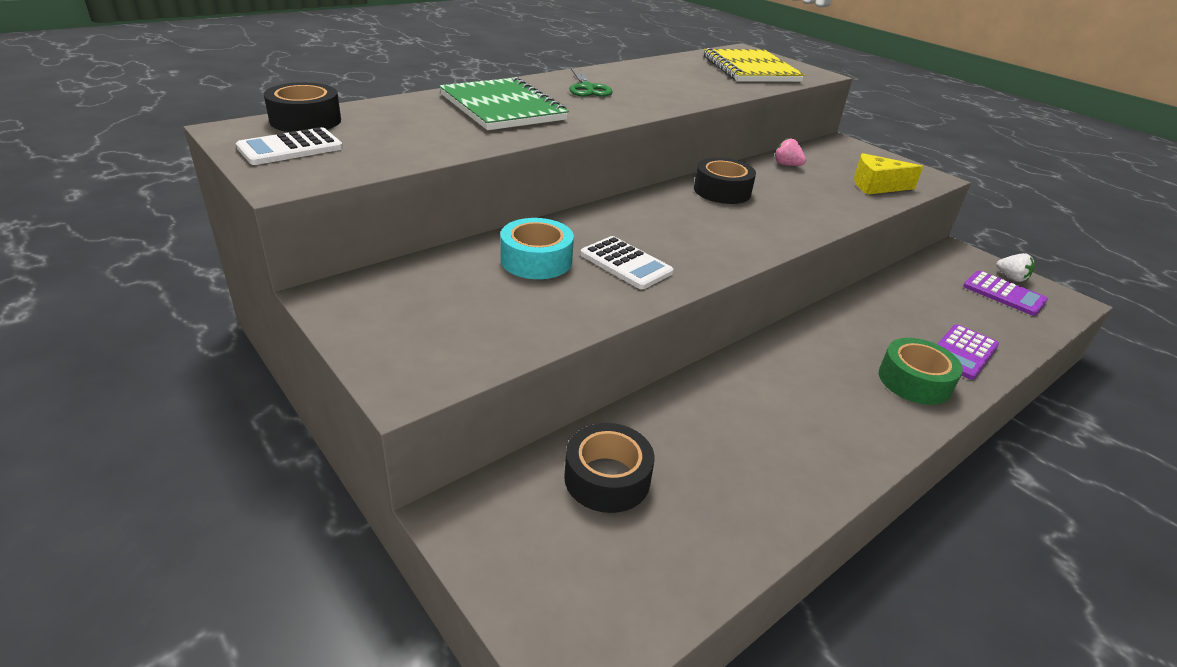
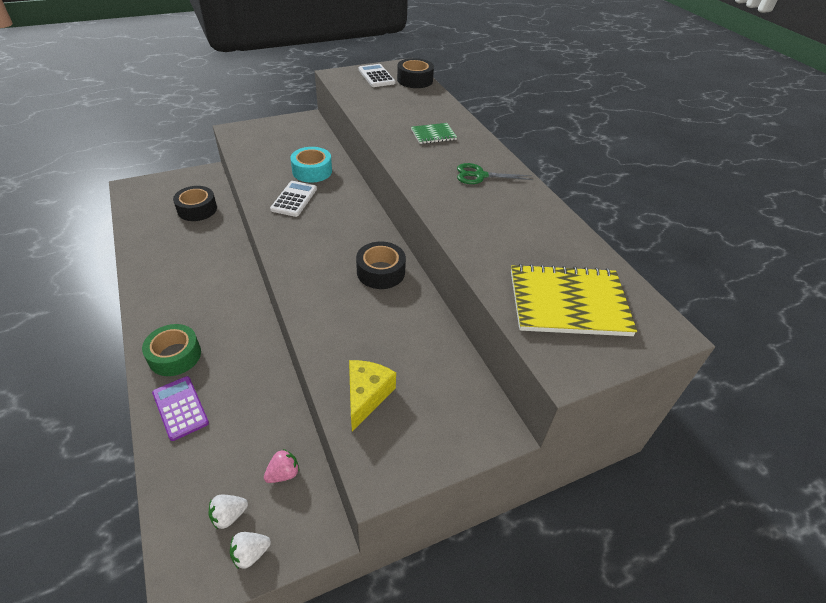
camera: 105 degrees right, 10 degrees up
(502, 107) = (433, 135): green notebook -> green notebook, size x0.50
(626, 263) = (294, 199): white calculator -> white calculator turned 135 degrees clockwise
(787, 165) = (430, 340): pink strawberry -> pink strawberry (283, 473)
(1004, 294) = (229, 515): purple calculator -> white strawberry

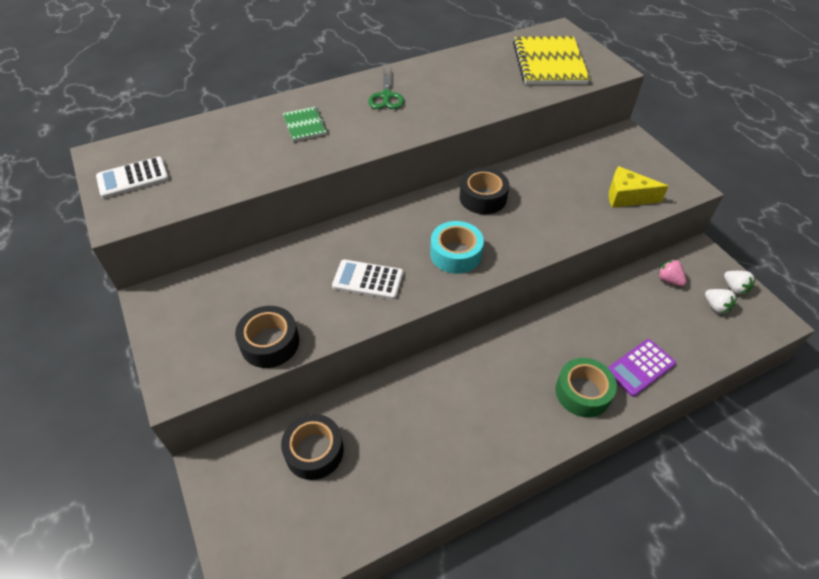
camera: 90 degrees left, 5 degrees up
(312, 171) = (302, 271): turquoise tape -> turquoise tape (456, 254)
(415, 80) = (153, 142): black tape -> black tape (270, 343)

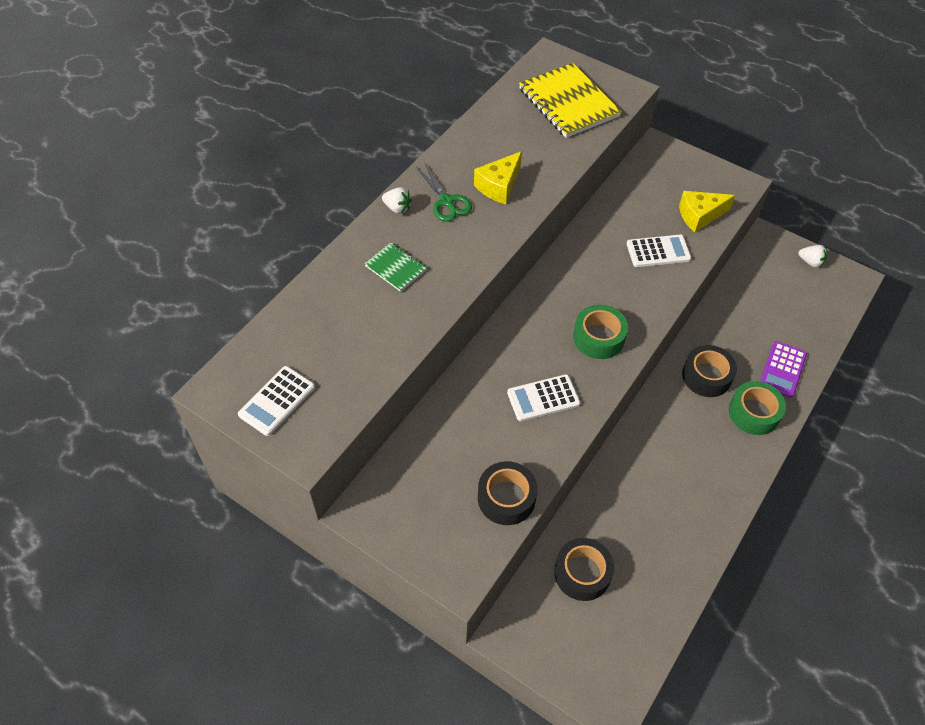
camera: 30 degrees left, 5 degrees up
(438, 99) = (499, 186): none -> yellow cheese
(456, 254) = (598, 337): turquoise tape -> green tape
(483, 198) = (581, 269): black tape -> black tape (706, 376)
(564, 209) = (658, 251): none -> white calculator
(669, 280) = (758, 277): pink strawberry -> none
(716, 306) = (806, 286): white strawberry -> white strawberry (397, 208)

